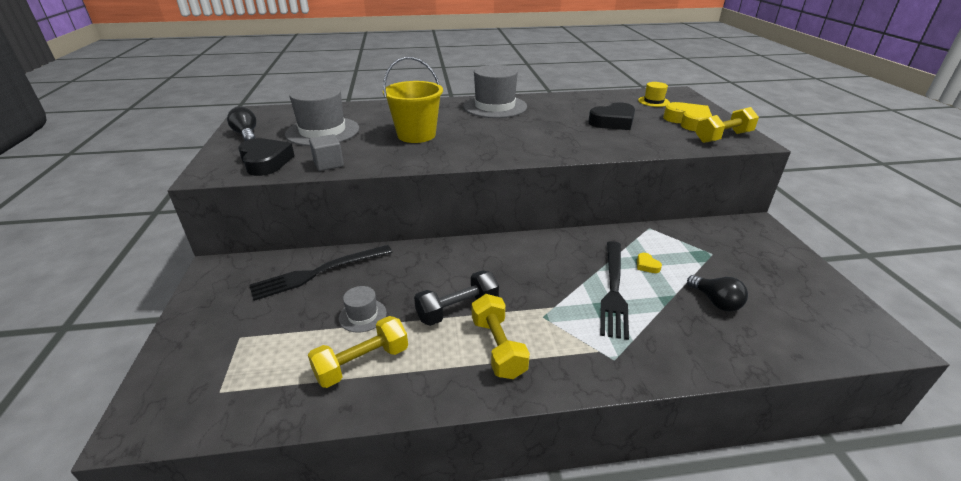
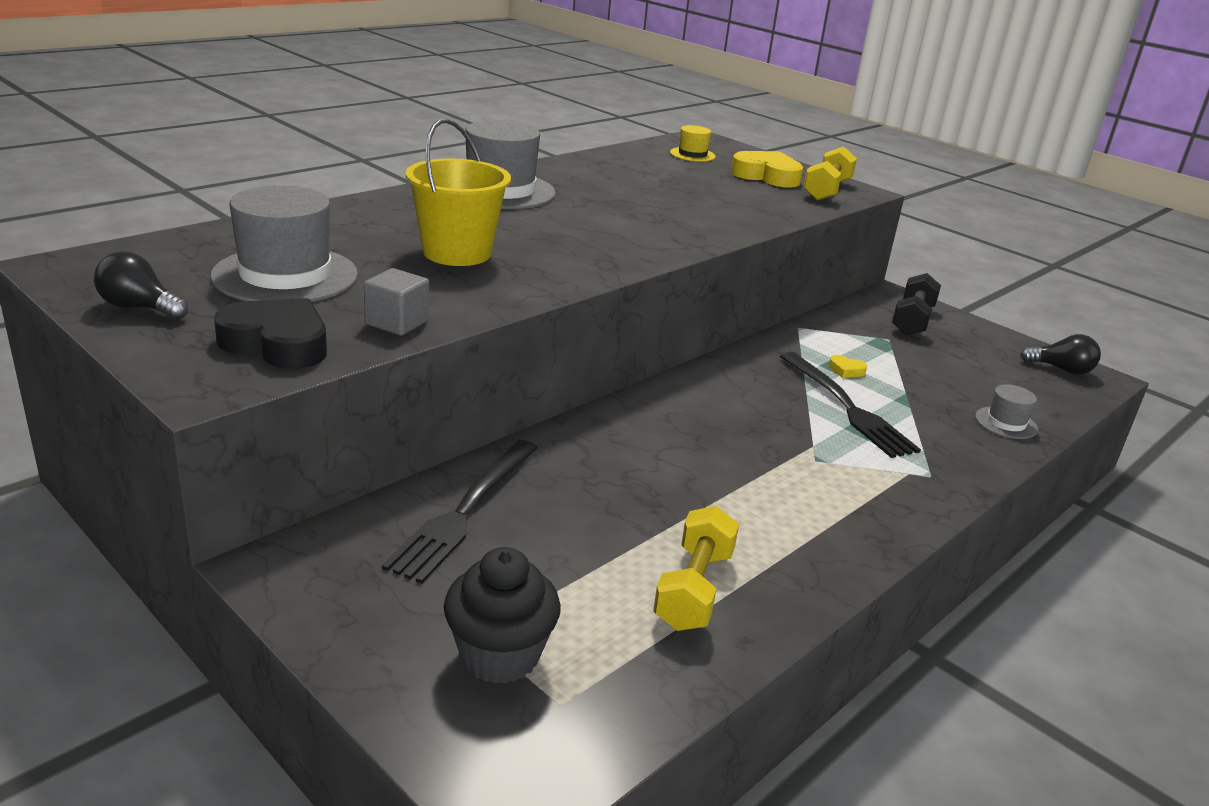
camera: 40 degrees left, 5 degrees down
(232, 352) = (500, 655): none -> black cupcake
(362, 315) = (612, 538): grey hat -> grey hat (1006, 423)
(457, 310) = (717, 487): black dumbbell -> black dumbbell (912, 320)
(498, 347) = (814, 509): yellow dumbbell -> none
(613, 122) = (687, 190): black heart -> none
(716, 302) = (946, 387): black light bulb -> black light bulb (1061, 369)

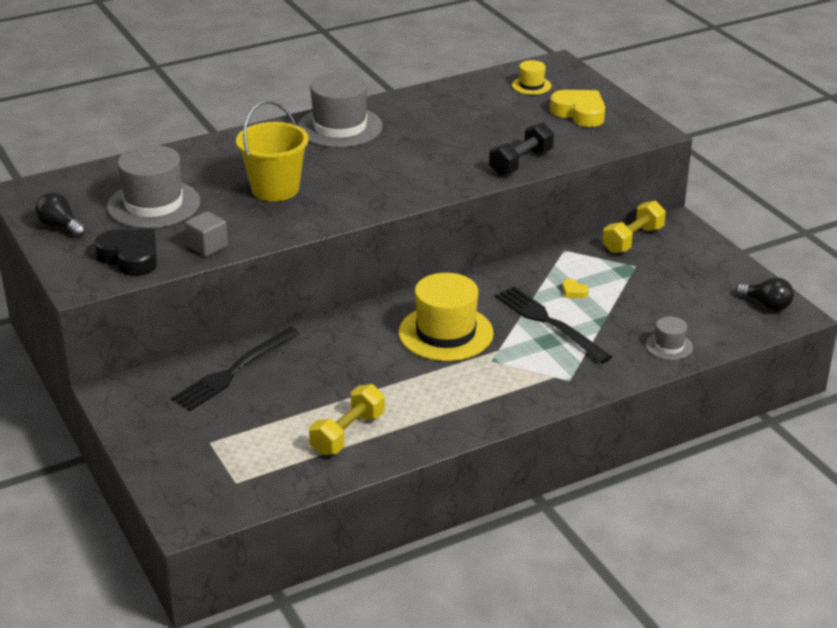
camera: 20 degrees right, 5 degrees up
(500, 655) = (215, 454): black cupcake -> none
(731, 430) = (446, 333): none -> yellow hat
(827, 190) = (621, 131): yellow dumbbell -> yellow dumbbell (633, 240)
(847, 407) = (549, 322): black fork -> black fork turned 150 degrees clockwise
(912, 320) = (672, 249): black dumbbell -> black dumbbell (521, 163)

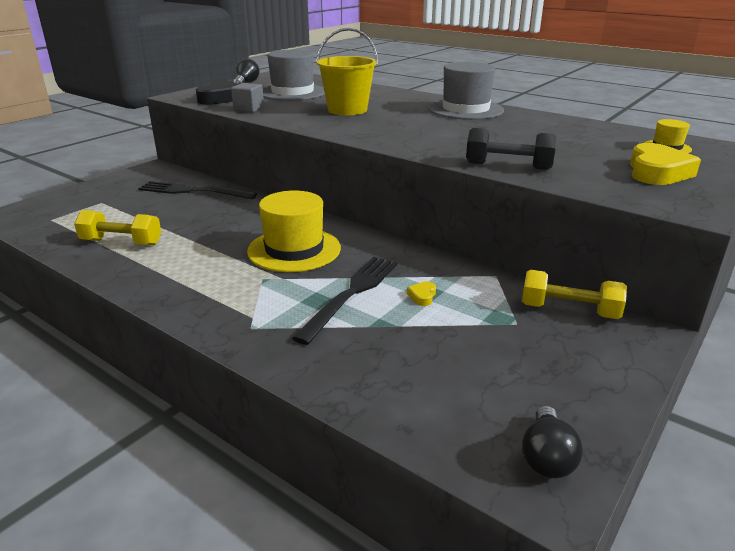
camera: 65 degrees right, 5 degrees down
(669, 346) = (365, 384): grey hat -> none

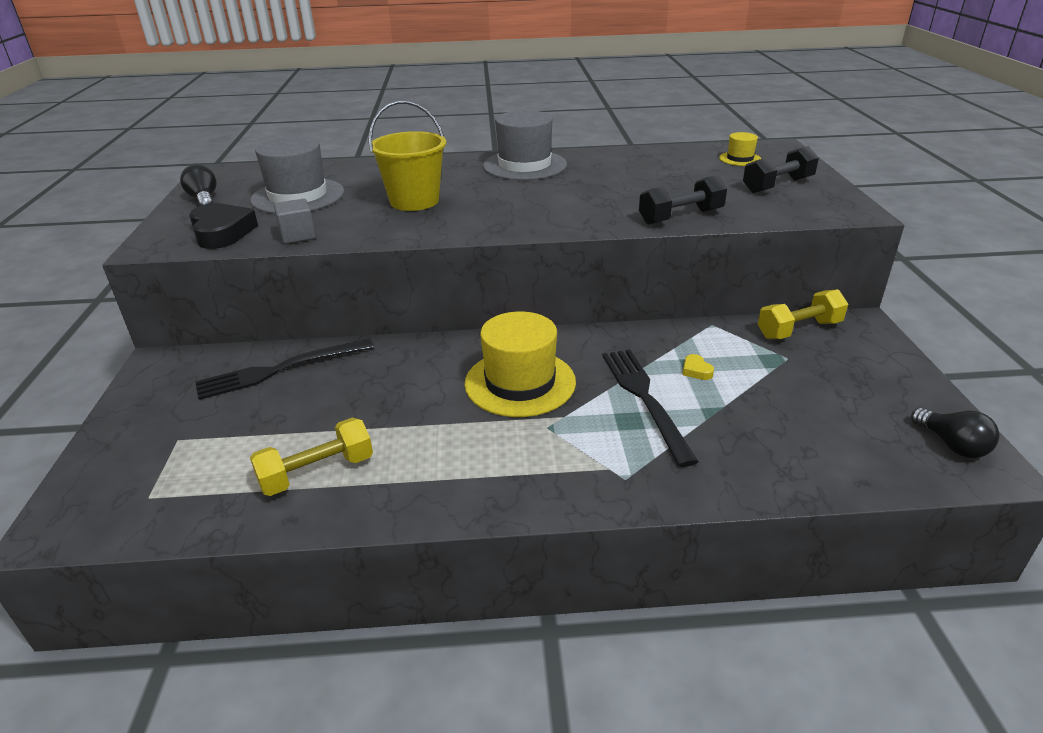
camera: 40 degrees left, 5 degrees up
(657, 172) = (777, 185): yellow heart -> black dumbbell

